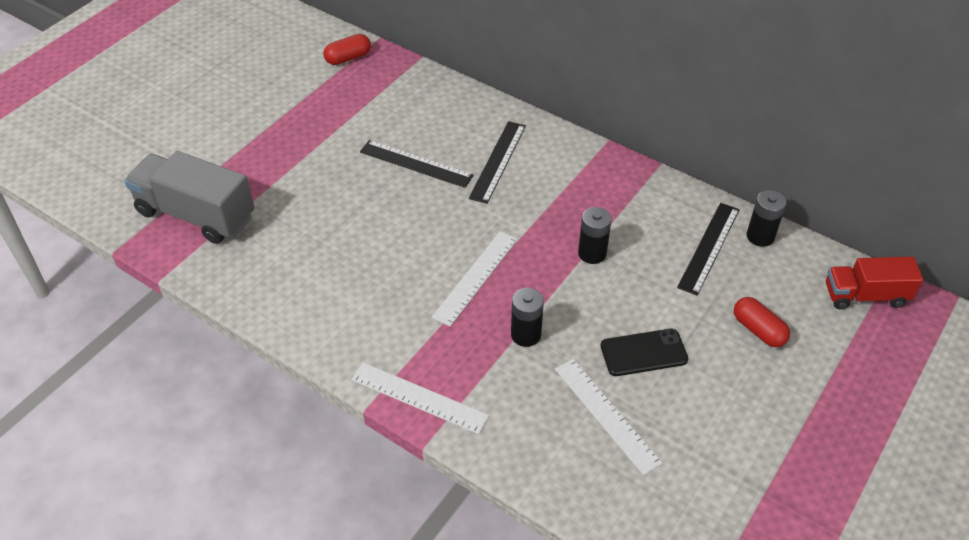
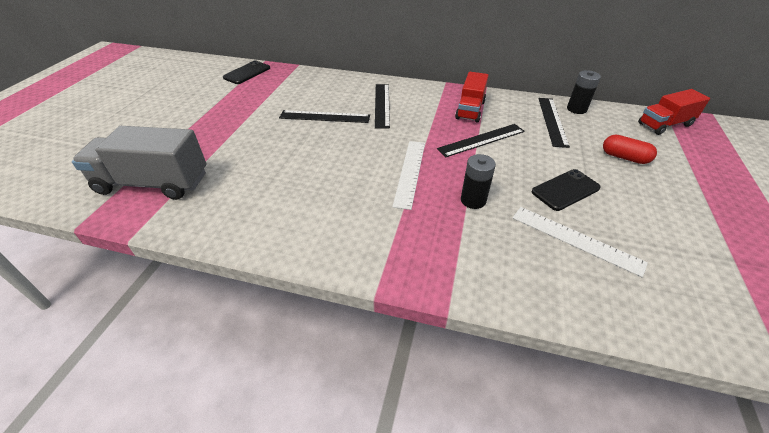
camera: 20 degrees left, 5 degrees down
(348, 58) = (247, 73): red capsule -> black phone
(419, 398) = (418, 271): white ruler -> none
(592, 253) = (481, 140): black battery -> black ruler
(610, 200) = (470, 110): none -> red truck

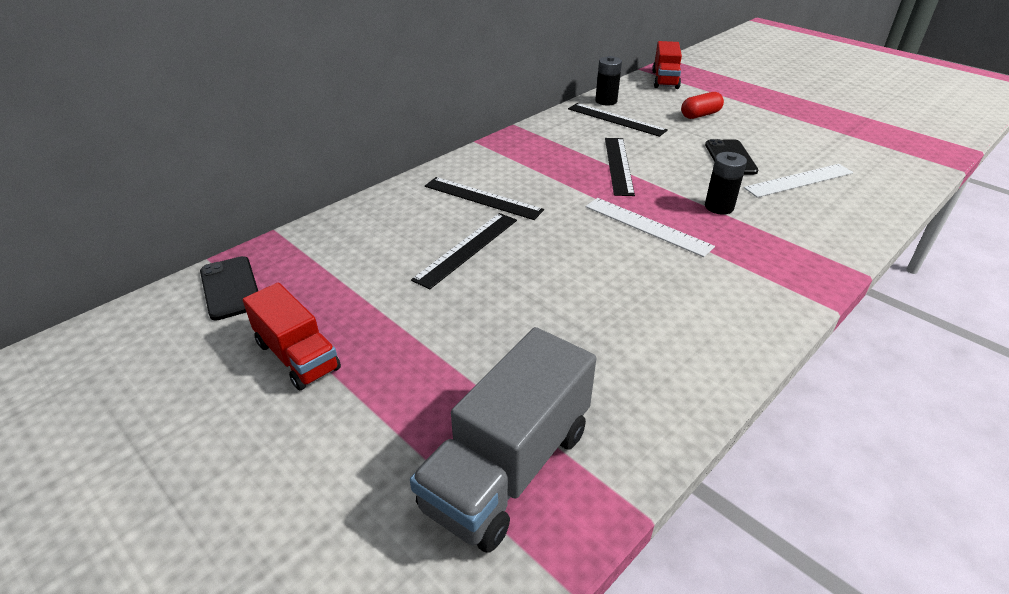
camera: 60 degrees left, 5 degrees down
(470, 110) = (553, 150): red truck -> red truck (297, 356)

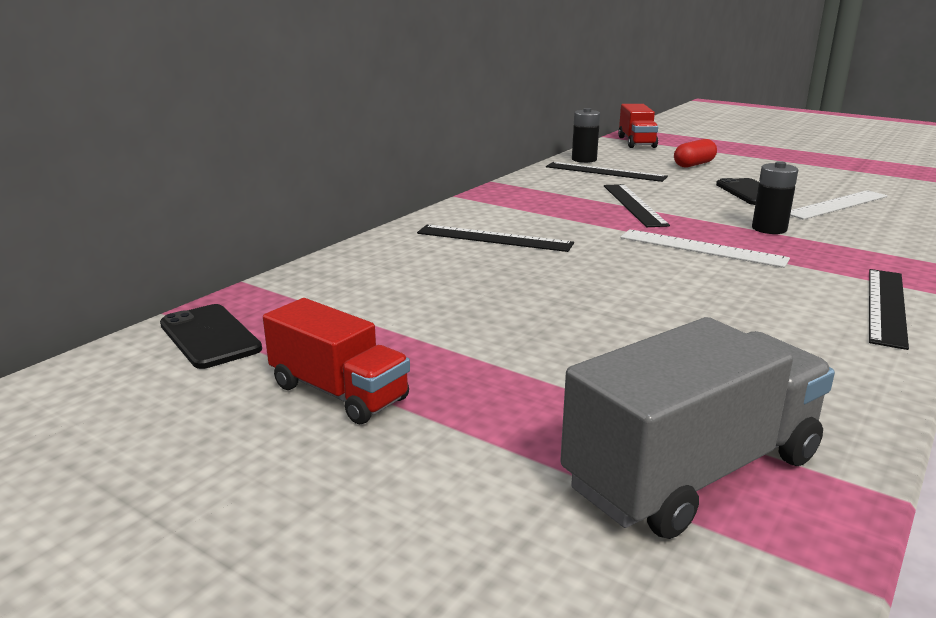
camera: 10 degrees left, 15 degrees down
(467, 249) = (503, 280): black ruler -> black ruler (886, 306)
(508, 468) = (693, 472): grey truck -> grey truck turned 150 degrees counterclockwise

